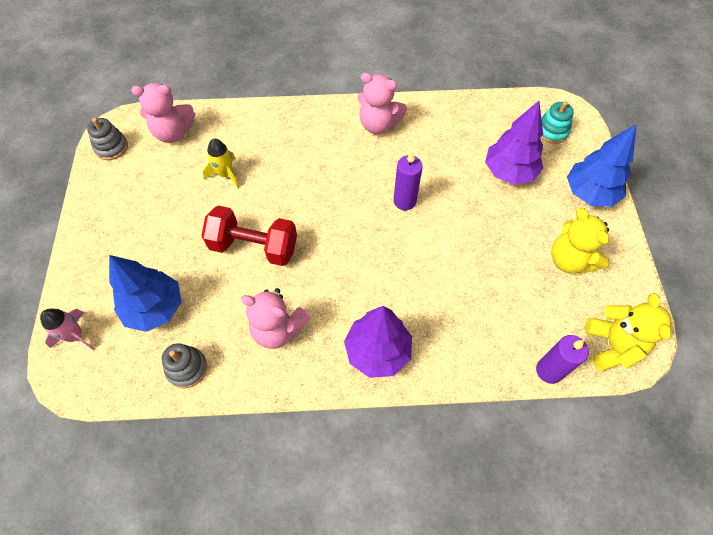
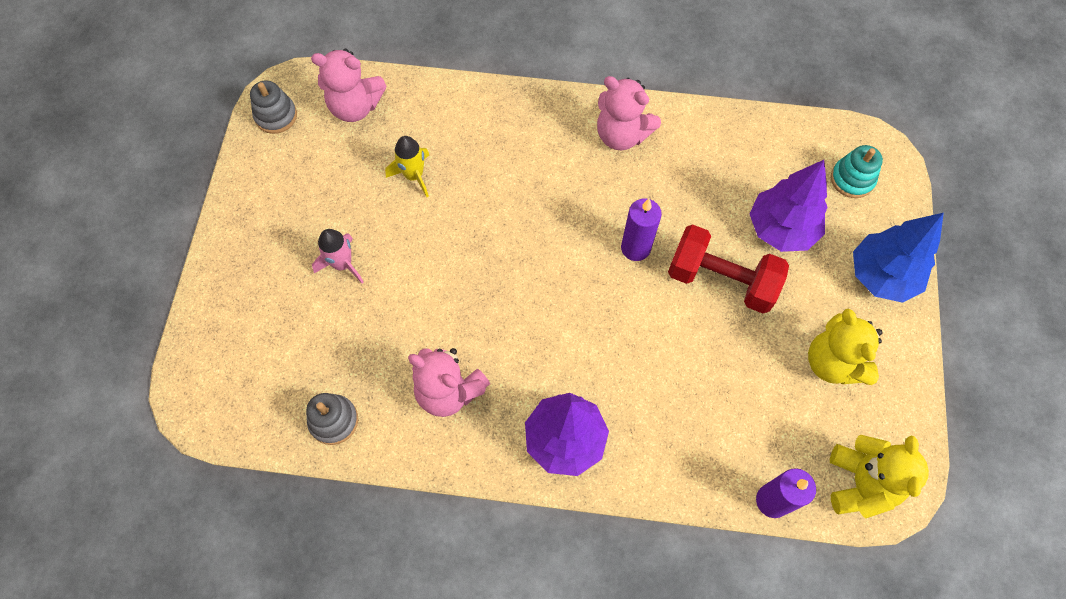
camera: 10 degrees right, 5 degrees up
(75, 336) = (208, 358): pink rocket -> pink rocket (342, 264)
(155, 308) = (305, 339): blue tree -> none
(254, 246) = (435, 279): red dumbbell -> red dumbbell (721, 280)

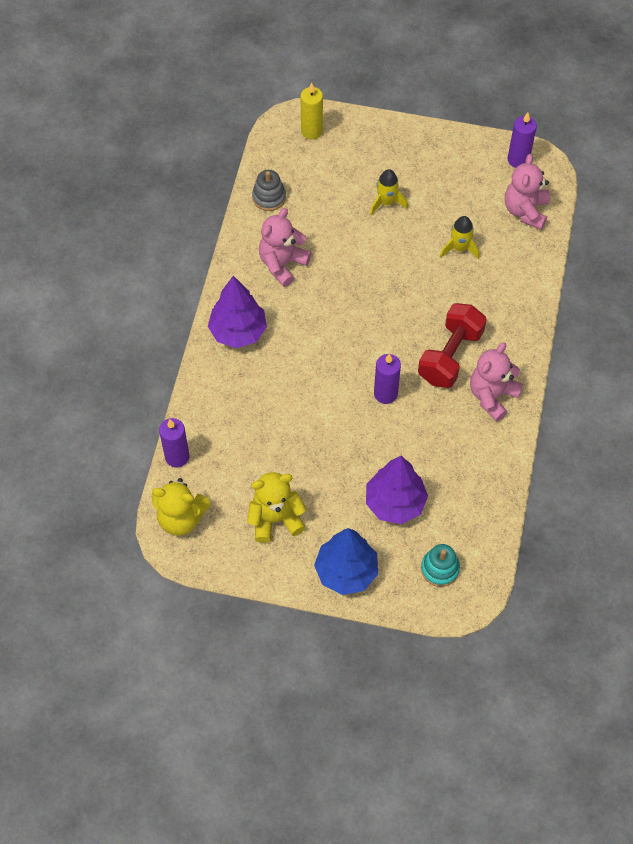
camera: 95 degrees right, 5 degrees down
(214, 371) = (311, 131): none -> yellow candle
(276, 116) = (518, 160): grey stacking toy -> purple candle
(342, 264) = (386, 202): pink rocket -> yellow rocket
(721, 280) = (352, 451): red dumbbell -> red dumbbell (450, 356)

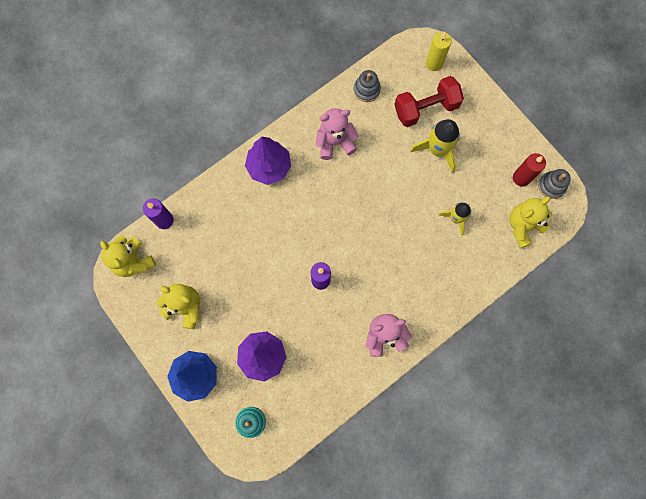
camera: 40 degrees right, 15 degrees up
(386, 202) = (437, 150): yellow rocket -> yellow rocket, size x1.56
(450, 356) = (383, 287): red dumbbell -> red dumbbell (426, 108)
(485, 172) = (521, 178): none -> red candle
(518, 160) = (551, 186): purple candle -> grey stacking toy
(525, 211) = (523, 226): pink teddy bear -> yellow teddy bear

